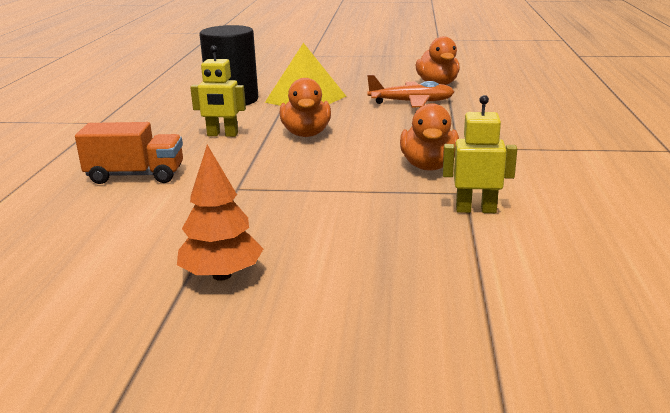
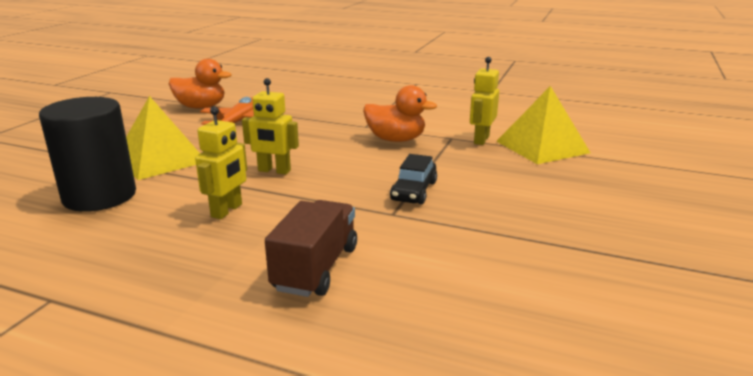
camera: 75 degrees left, 0 degrees up
(136, 176) = (316, 268): orange truck -> brown truck
(222, 275) = (567, 231): orange tree -> none
(291, 191) = (414, 191): none -> black car
(306, 134) = (274, 171): orange duck -> yellow robot
(488, 251) = (542, 147): none -> yellow pyramid

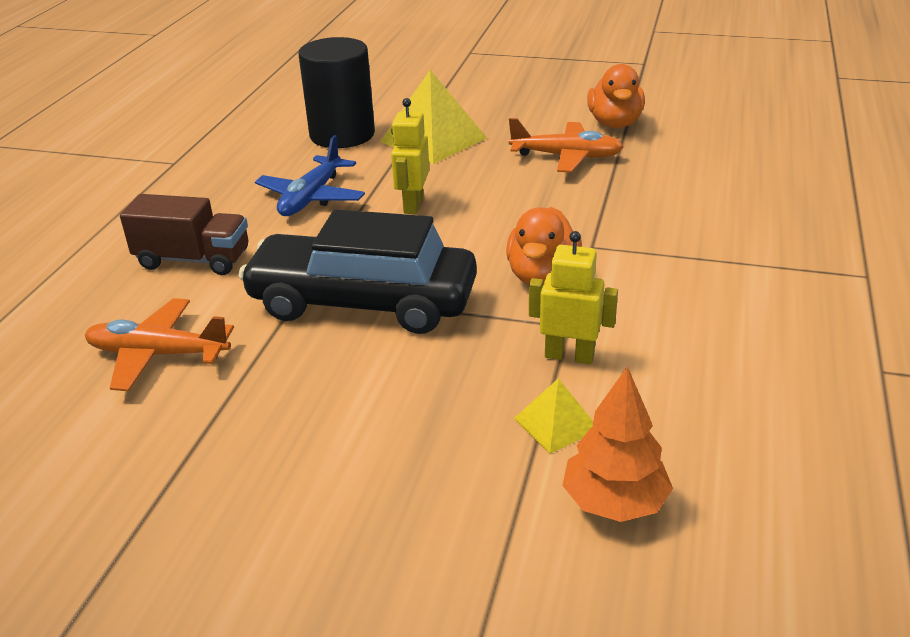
camera: 85 degrees right, 10 degrees up
(227, 210) = (311, 197): yellow robot -> blue plane
(414, 191) = (363, 302): black car -> black car, size x2.19
(480, 276) = (158, 354): none -> orange plane
(542, 147) = (556, 424): yellow pyramid -> yellow pyramid, size x0.51
(597, 141) = (614, 502): none -> orange tree

